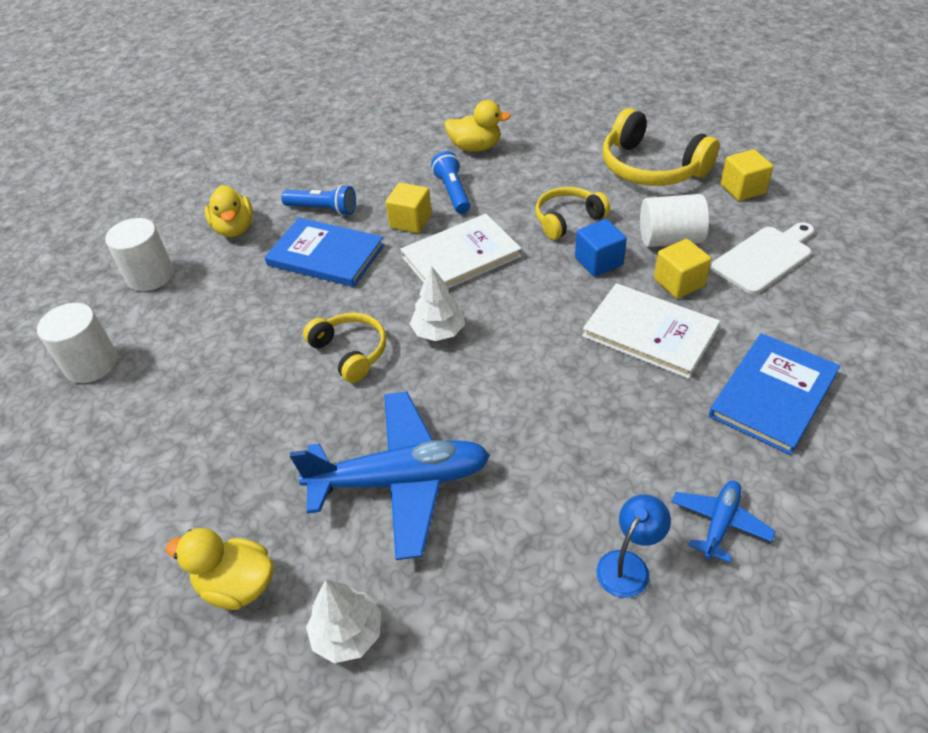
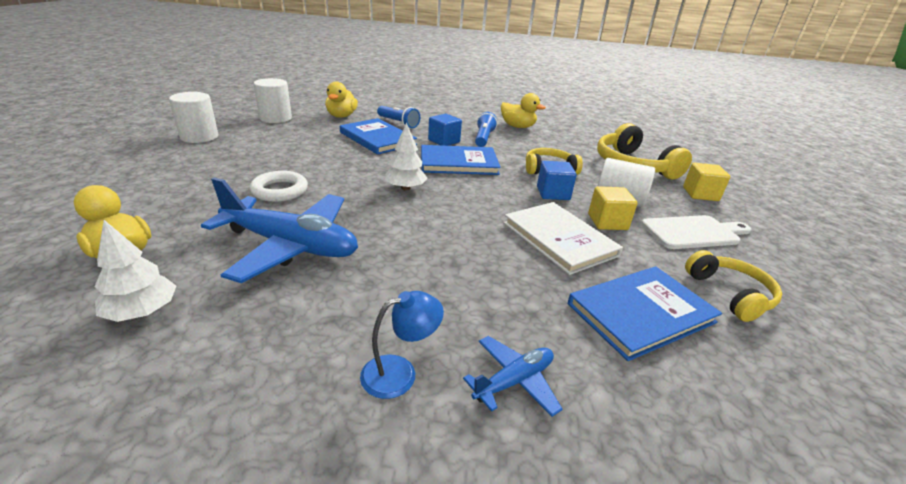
camera: 20 degrees right, 15 degrees down
(303, 407) = (280, 190): none -> white ring
(350, 352) = (340, 178): yellow headphones -> yellow headphones (730, 294)
(410, 221) = (444, 141): yellow cube -> blue cube
(461, 256) = (458, 163): white book -> blue book

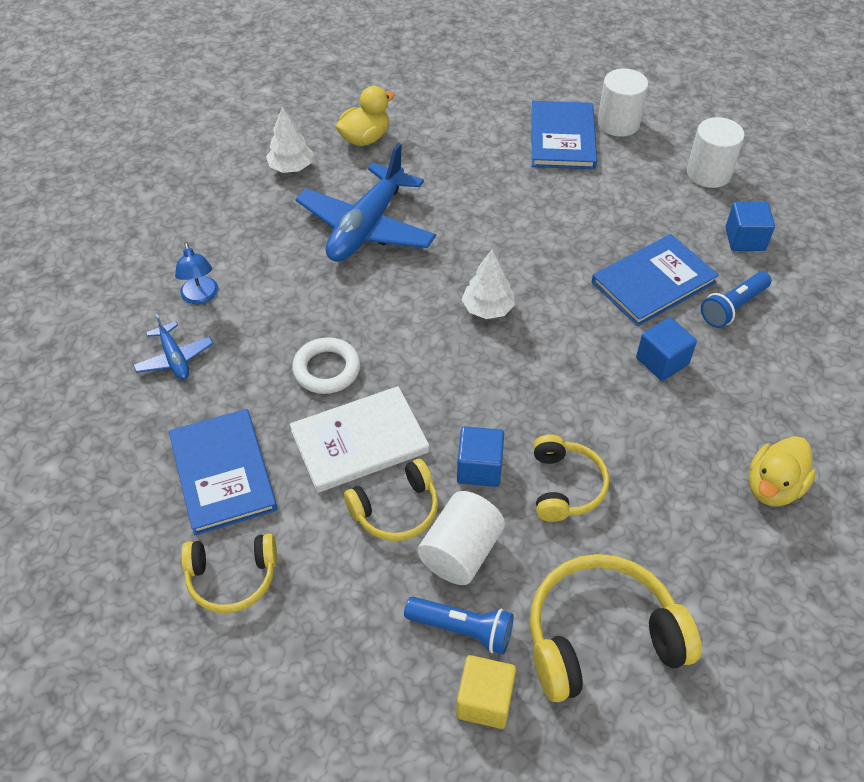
camera: 100 degrees right, 20 degrees up
(280, 190) = (476, 207): white ring -> white ring (327, 369)
(341, 116) = (745, 239): yellow duck -> blue cube
(458, 163) = (574, 370): blue book -> blue book (562, 138)
(483, 138) = (689, 418): blue flashlight -> blue flashlight (462, 629)
(607, 222) = (396, 510): yellow cube -> yellow headphones
(693, 232) = (362, 613): white cutting board -> none

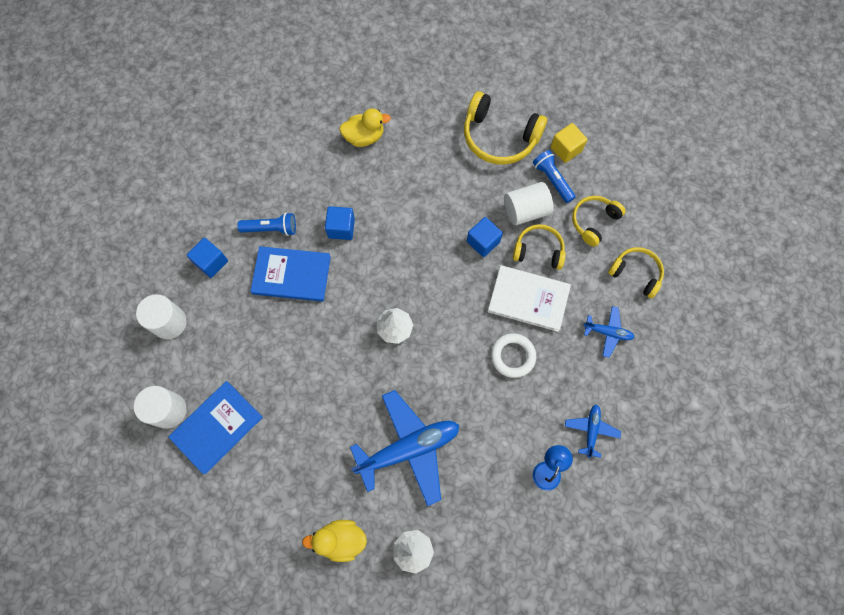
camera: 140 degrees left, 20 degrees up
(223, 473) = (608, 332): blue book -> blue plane
(565, 486) = (452, 204): yellow headphones -> yellow headphones (594, 221)

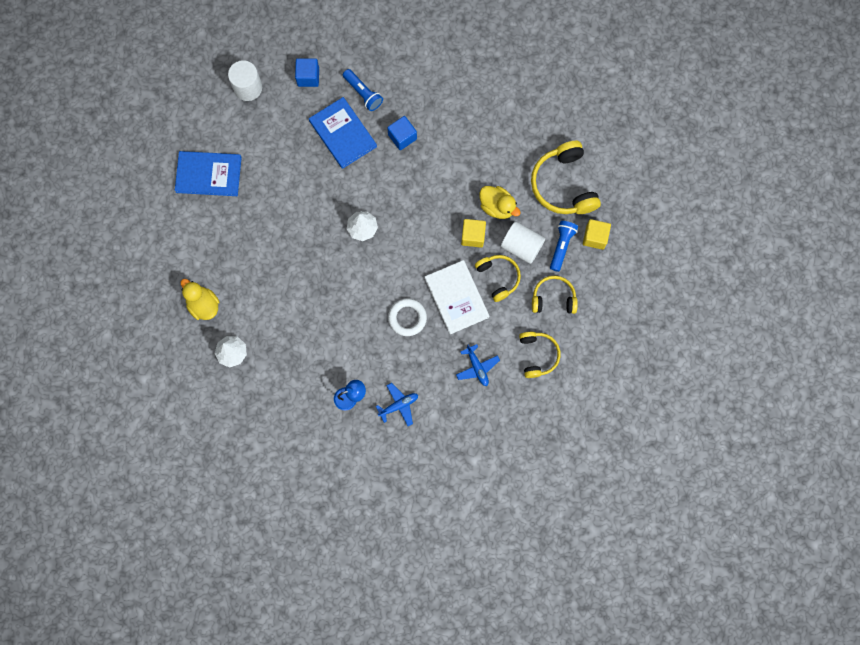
camera: 50 degrees right, 5 degrees up
(168, 410) = (195, 137): white cylinder -> none
(364, 137) = (483, 95): yellow duck -> yellow duck (497, 207)
(409, 448) = (292, 300): blue plane -> none
(483, 242) = (473, 236): blue cube -> yellow cube

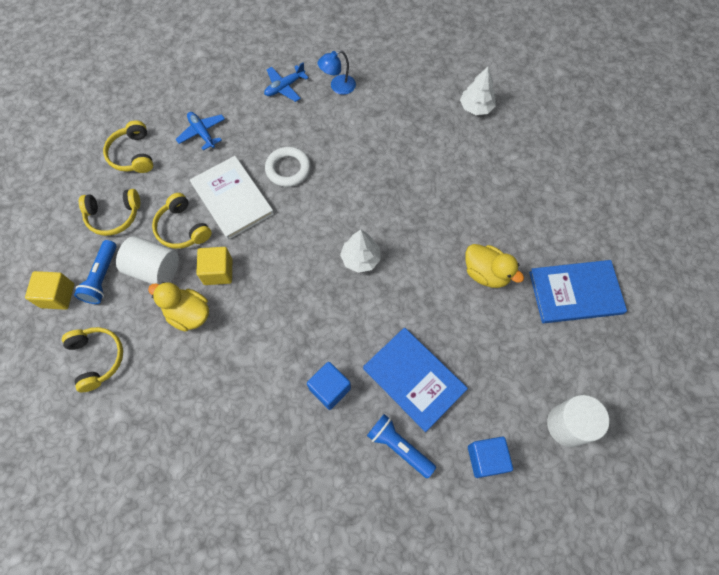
camera: 170 degrees right, 10 degrees down
(203, 305) = (524, 147): yellow duck -> yellow duck (486, 273)
(563, 185) = (97, 358): yellow headphones -> yellow headphones, size x0.61

